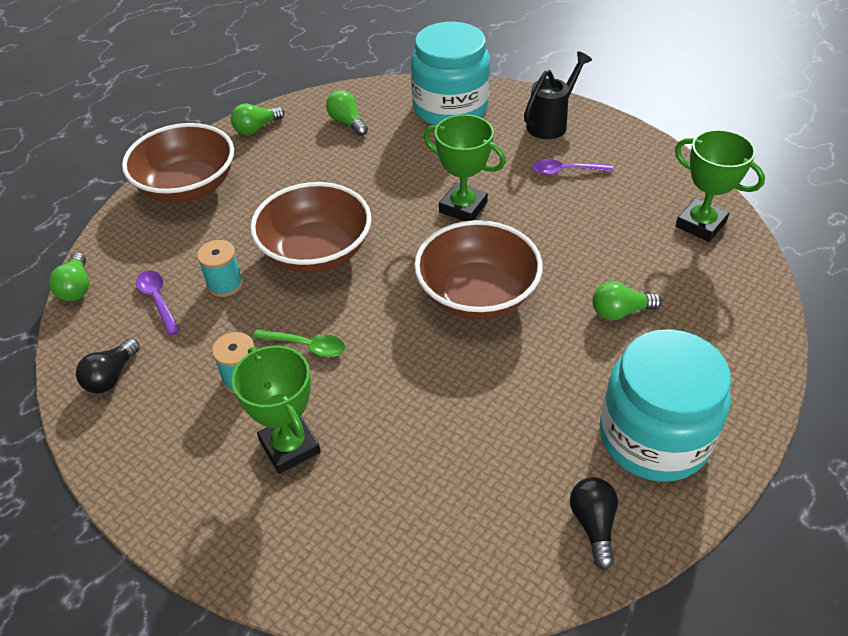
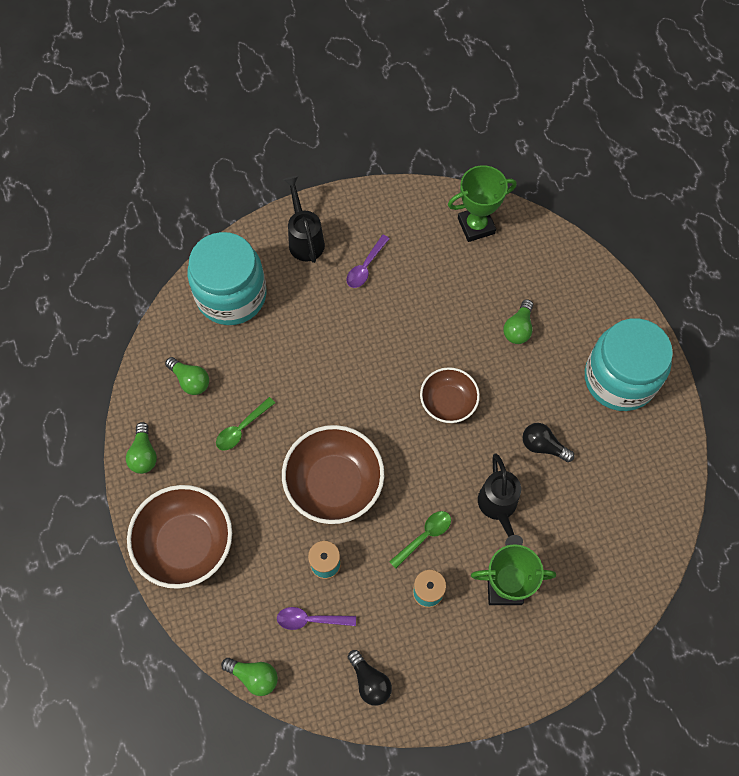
camera: 60 degrees left, 20 degrees up
(326, 170) = (242, 428): none -> green spoon
(347, 122) = (190, 380): green light bulb -> green light bulb turned 135 degrees counterclockwise
(386, 395) = (498, 508): none -> black watering can
(463, 207) = (356, 358): green trophy -> none
(477, 294) = (448, 402): brown bowl -> brown bowl, size x0.61
(593, 524) = (655, 449): black light bulb -> black light bulb (543, 446)

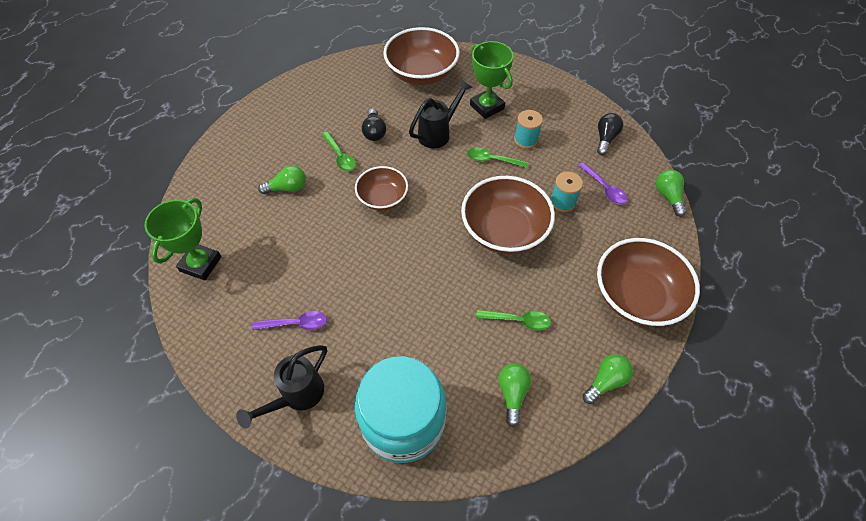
camera: 125 degrees left, 10 degrees down
(476, 226) = (200, 264): green trophy -> green trophy turned 75 degrees clockwise
(529, 395) = (340, 156): none -> green spoon
(607, 554) = (421, 73): none -> brown bowl
(619, 378) = (290, 116): turquoise jar -> none

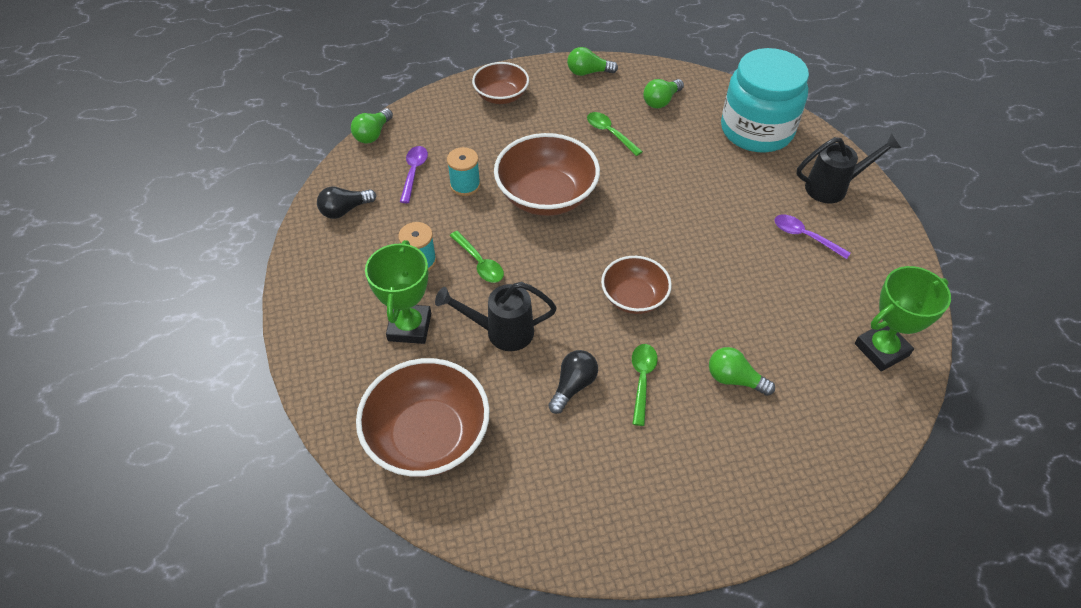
camera: 140 degrees left, 5 degrees down
(636, 296) = (501, 96): brown bowl -> brown bowl, size x0.61

